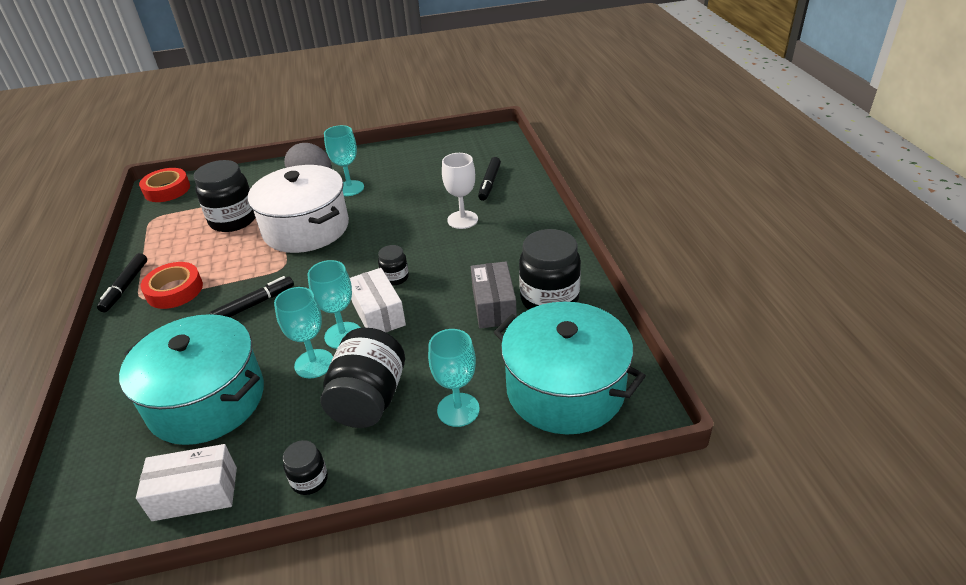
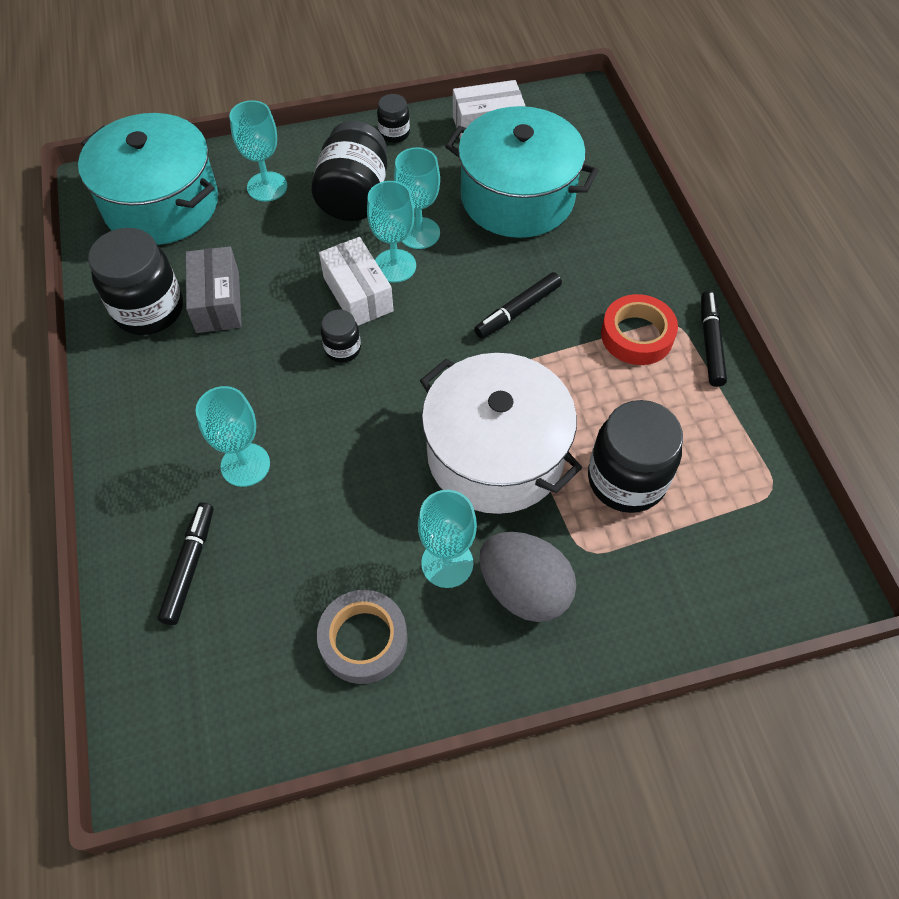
camera: 175 degrees right, 20 degrees up
(167, 190) = (803, 576): red tape -> none
(398, 165) = (363, 640): none -> grey tape
(462, 220) = (245, 465): white goblet -> turquoise goblet

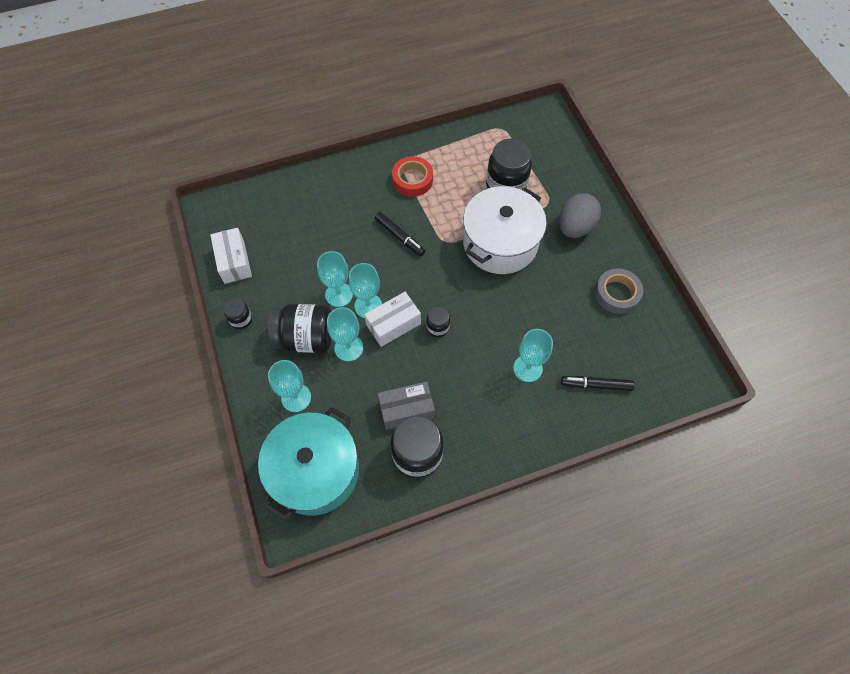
camera: 95 degrees left, 5 degrees up
(447, 563) = (568, 261): turquoise goblet -> turquoise goblet (348, 348)
(517, 197) = (305, 241): turquoise pot -> none
(710, 343) = (415, 148): black marker -> none

